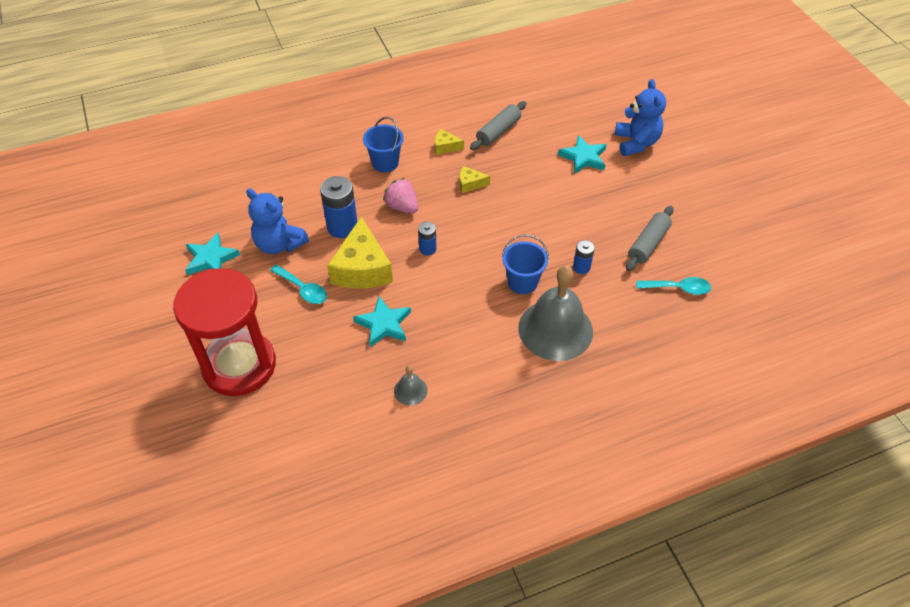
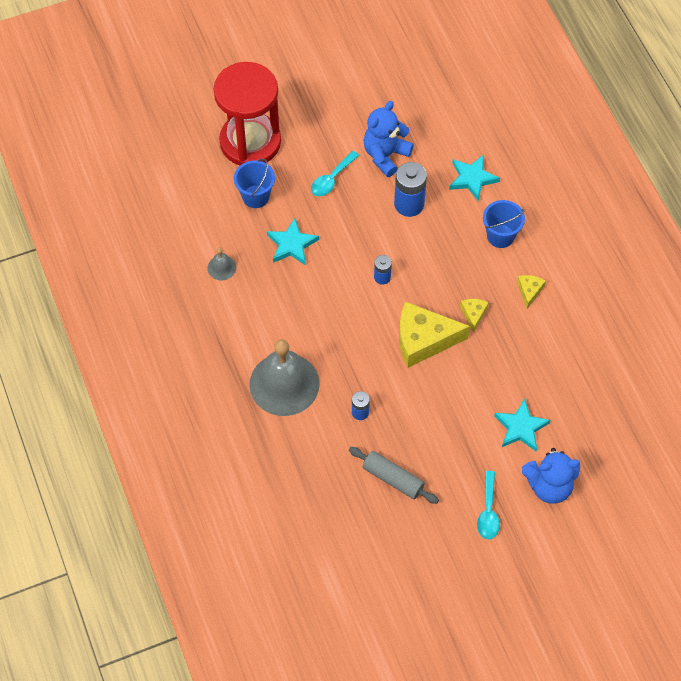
camera: 90 degrees right, 10 degrees up
(211, 258) = (367, 105): turquoise star -> turquoise star (472, 179)
(362, 268) = (356, 224): yellow cheese -> yellow cheese (423, 340)
(402, 207) = (437, 253): pink strawberry -> none
(498, 131) = (558, 343): grey rolling pin -> none
(522, 282) = (340, 358): blue bucket -> blue bucket (256, 196)
(678, 288) = (333, 499): turquoise spoon -> turquoise spoon (488, 511)

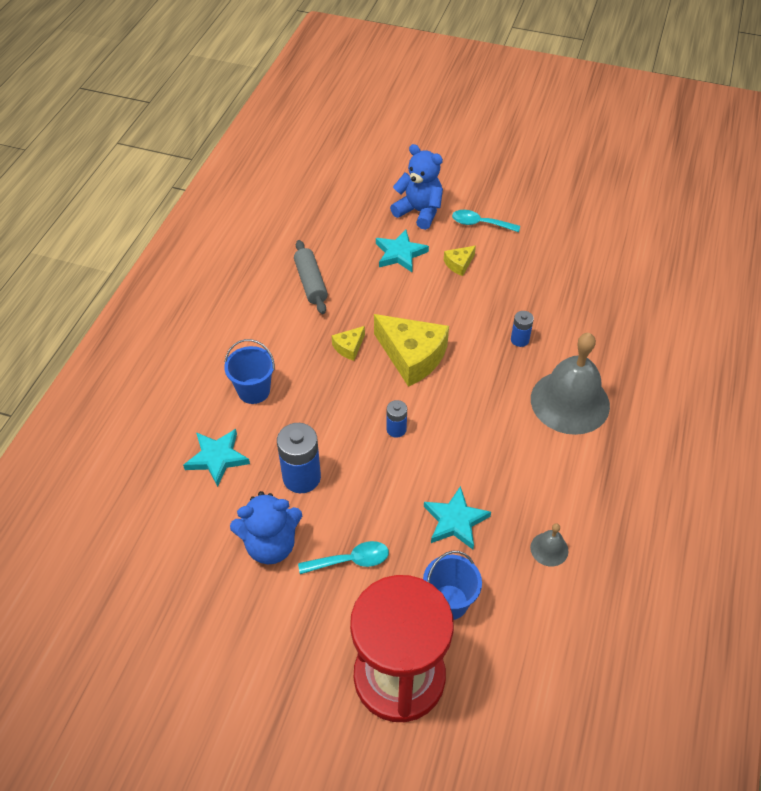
camera: 140 degrees left, 10 degrees down
(393, 478) = (534, 282): grey rolling pin -> grey rolling pin (311, 283)
(488, 511) = (480, 224): turquoise spoon -> turquoise spoon turned 120 degrees counterclockwise
(529, 291) = (283, 333): yellow cheese -> yellow cheese (459, 264)

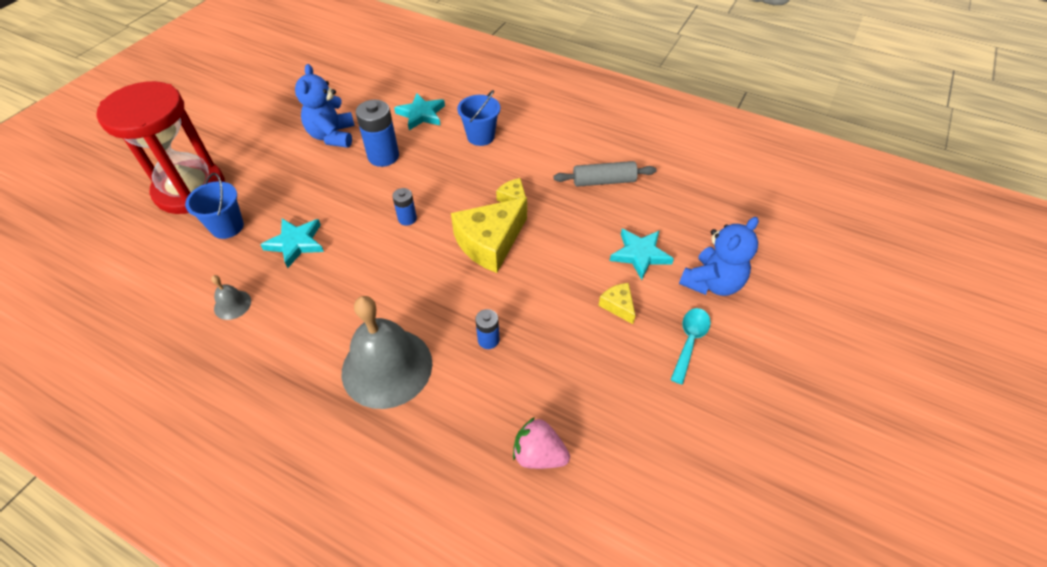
camera: 100 degrees right, 0 degrees up
(350, 560) = (296, 175): turquoise spoon -> none
(603, 297) = (539, 454): none -> pink strawberry

